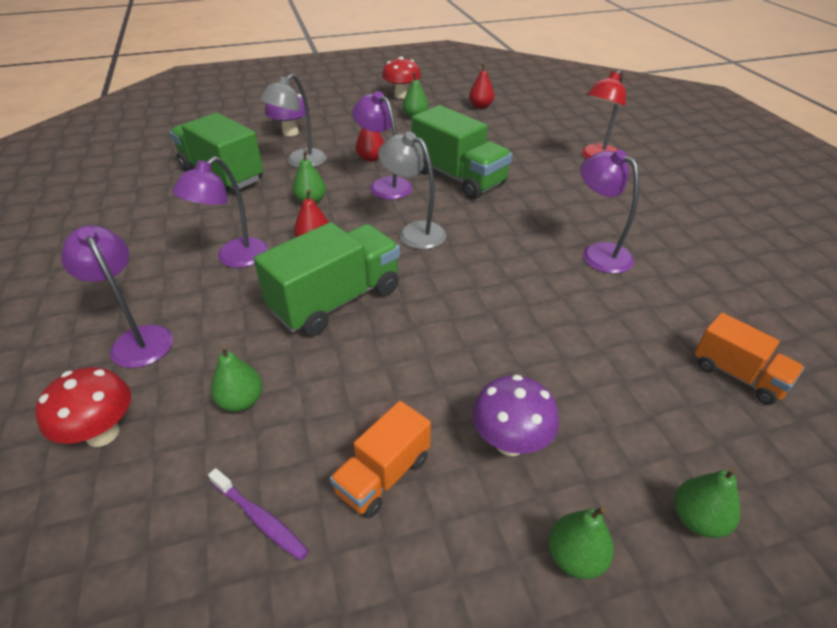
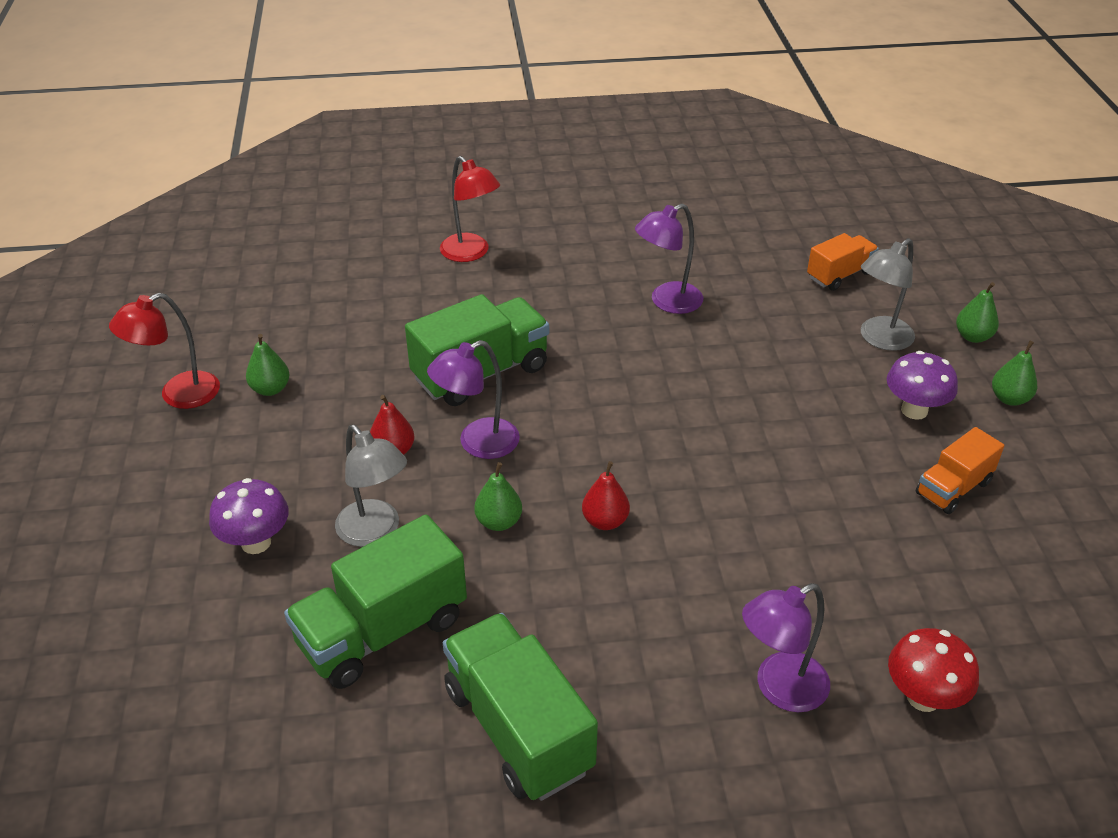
camera: 80 degrees left, 0 degrees up
(234, 258) = (626, 603): purple lamp -> none
(241, 401) = (876, 585): green pear -> none
(260, 518) = (1003, 567): purple toothbrush -> none
(336, 300) = (724, 506): green truck -> green truck (518, 729)
(383, 475) = (953, 488): orange truck -> orange truck turned 90 degrees clockwise
(401, 95) = (178, 395): red mushroom -> red lamp
(414, 232) = (599, 429): grey lamp -> grey lamp (879, 339)
(480, 106) = (271, 318): red pear -> none

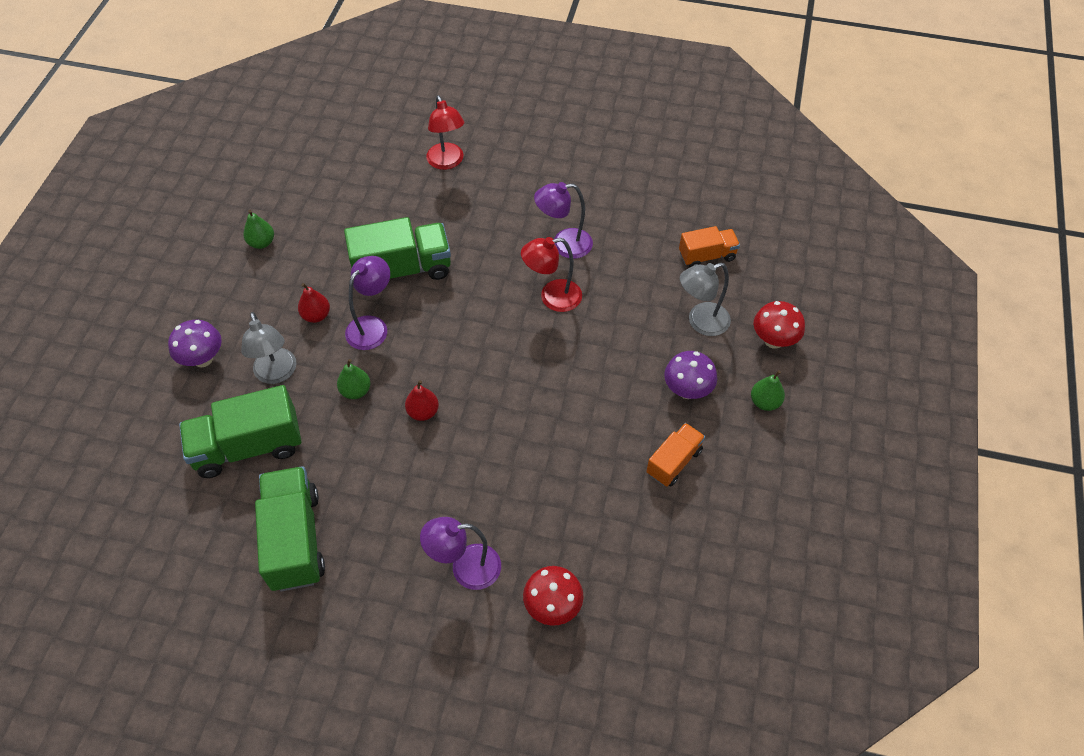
camera: 20 degrees right, 15 degrees up
(178, 395) = (203, 231): red lamp -> red lamp (552, 297)
(478, 444) = (372, 326): purple lamp -> purple lamp turned 135 degrees clockwise
(953, 488) = (673, 462): orange truck -> orange truck turned 150 degrees clockwise
(973, 336) = (773, 340): green pear -> red mushroom

